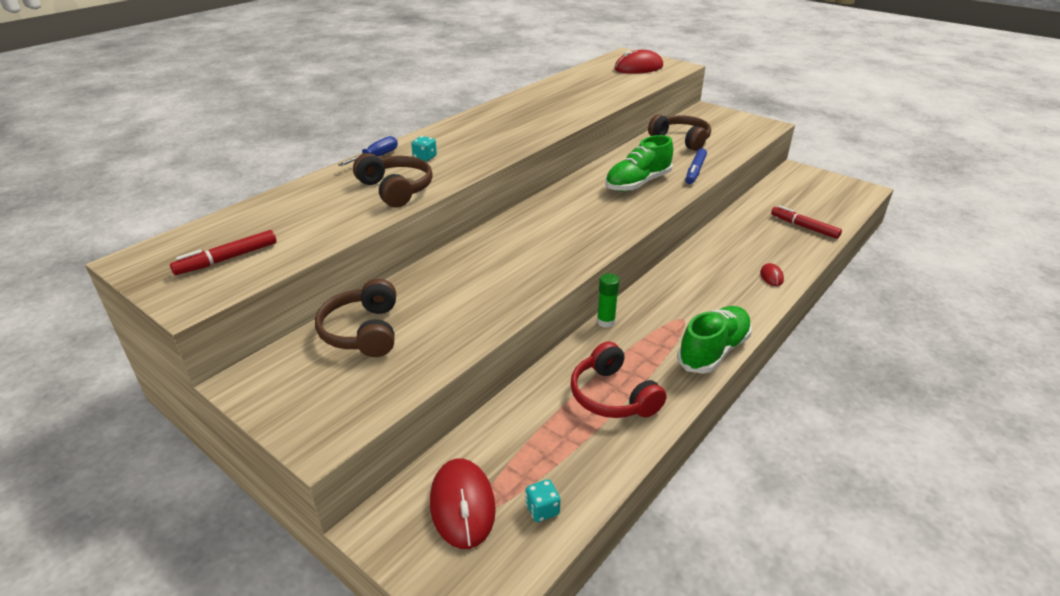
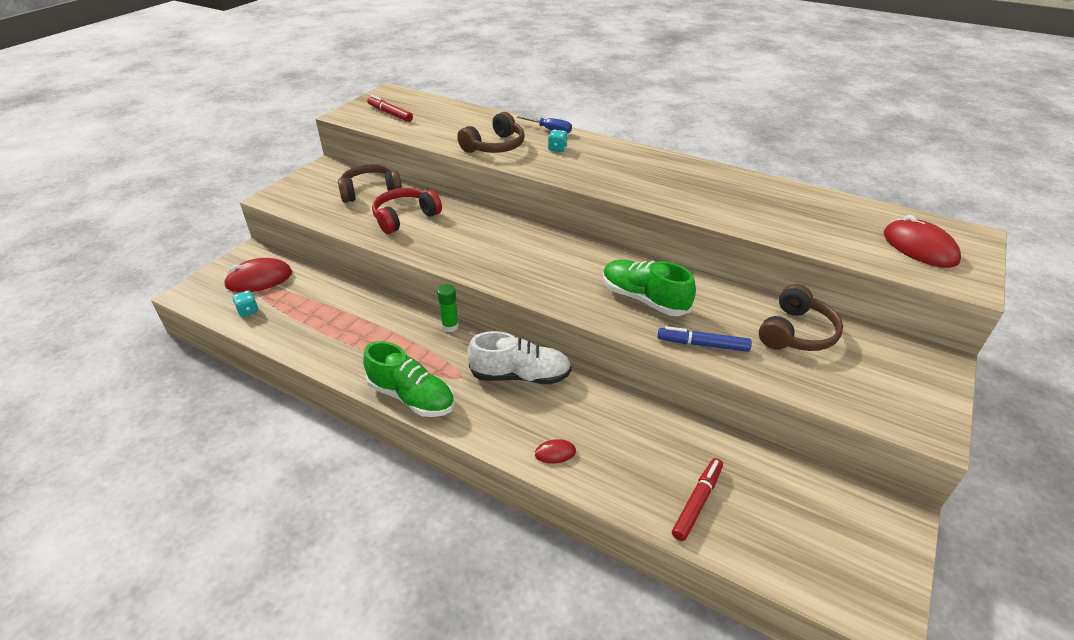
camera: 80 degrees right, 5 degrees up
(612, 396) = (353, 335): red headphones -> red headphones (405, 218)
(682, 285) = (520, 375): none -> white shoe

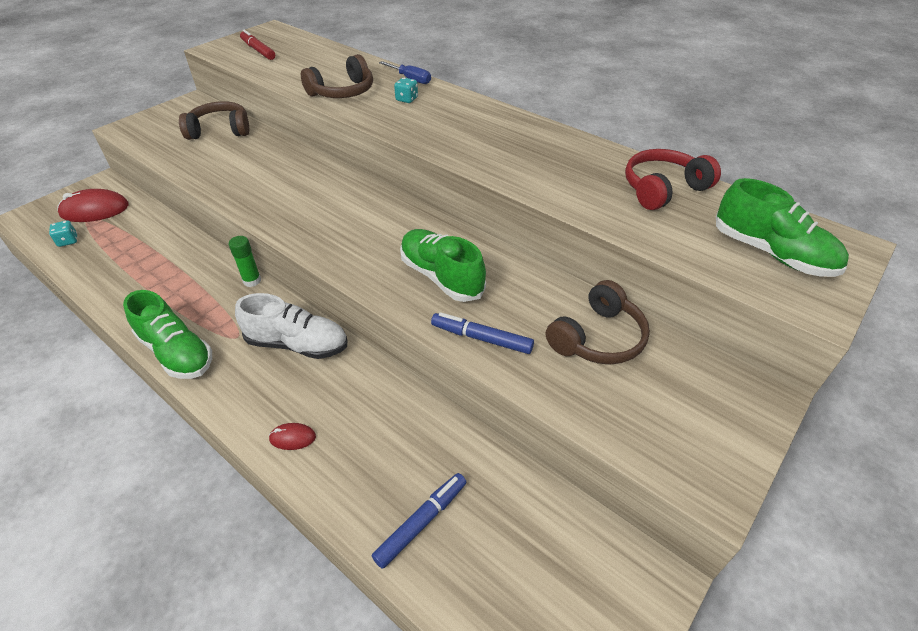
camera: 10 degrees right, 5 degrees up
(405, 218) = (238, 160): red headphones -> red headphones (663, 189)
(697, 502) = (421, 522): red marker -> blue marker
(919, 247) = (771, 253): red mouse -> green shoe

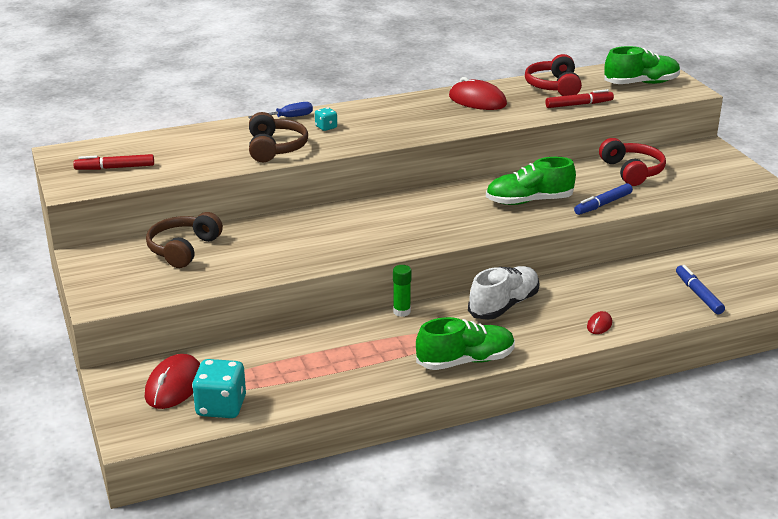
camera: 60 degrees left, 15 degrees down
(68, 241) = (221, 407): turquoise dice -> turquoise dice, size x2.00
(558, 153) = (477, 100): none -> red mouse
(597, 338) = (632, 171): brown headphones -> red headphones
(634, 221) = (579, 104): none -> red marker

